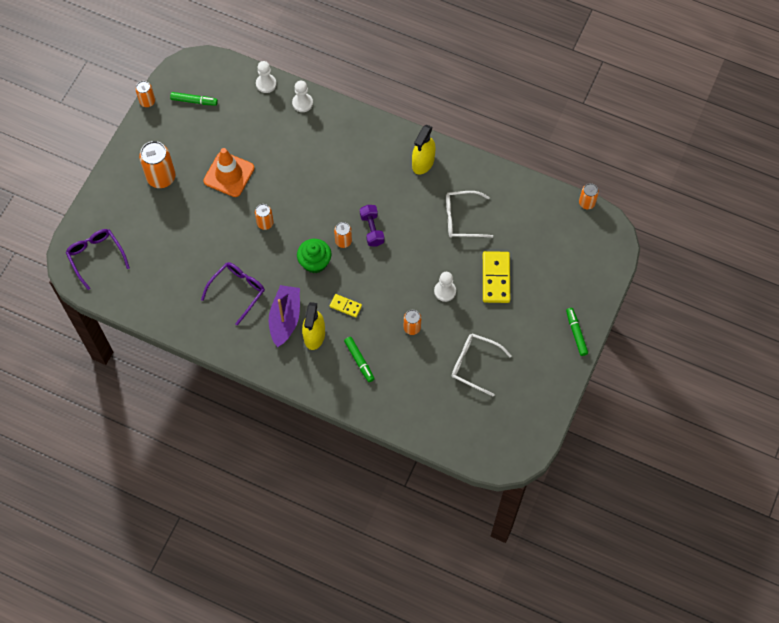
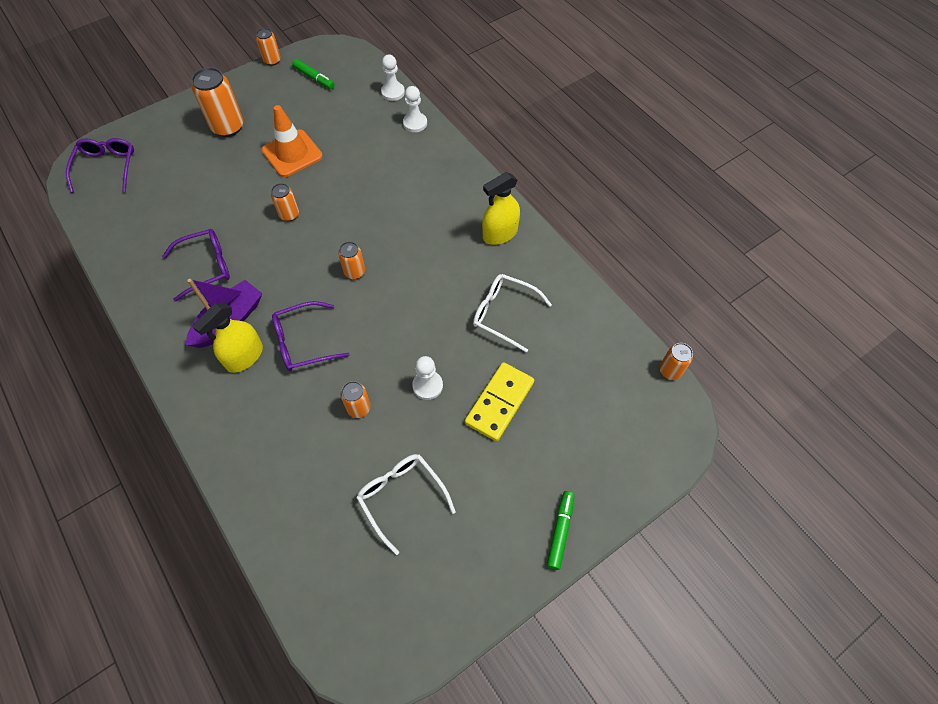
camera: 30 degrees right, 5 degrees down
(315, 262) = (308, 278): green cupcake -> none
(345, 306) = (303, 342): yellow domino -> purple glasses
(359, 361) = (270, 414): green marker -> none
(372, 229) = (394, 275): purple dumbbell -> none

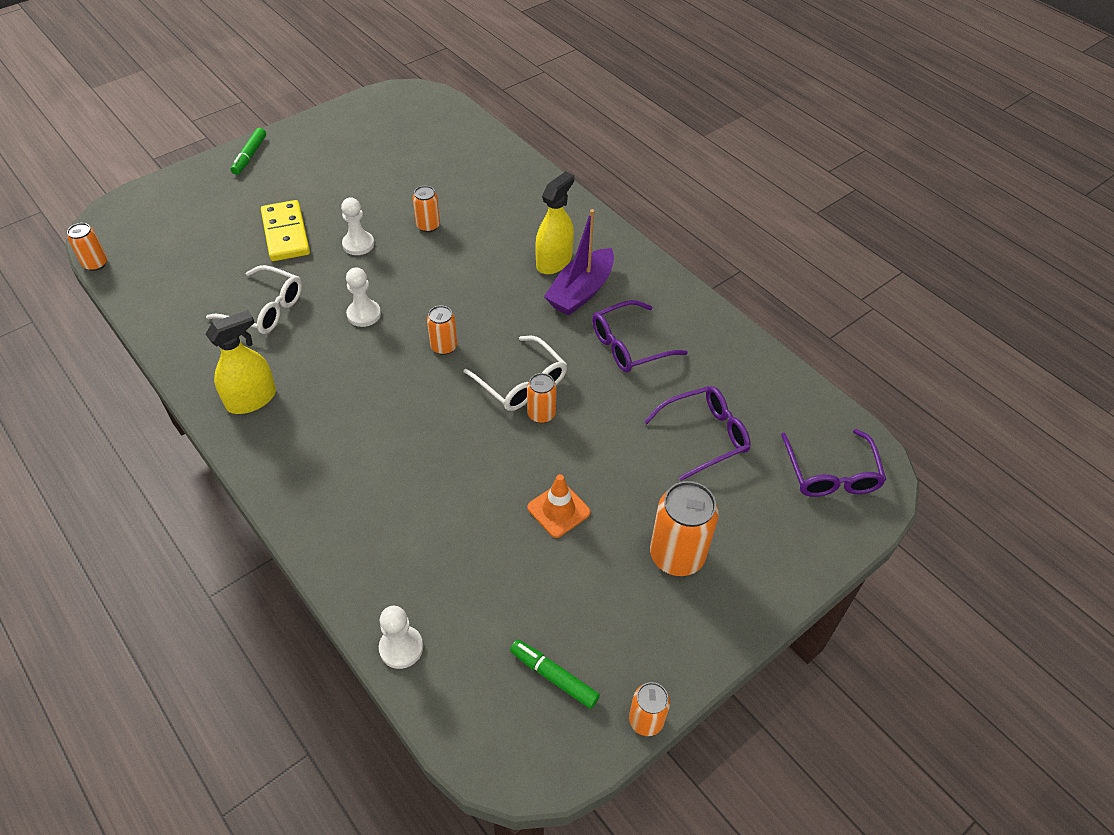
camera: 175 degrees right, 10 degrees down
(292, 153) = (558, 510): orange traffic cone -> orange traffic cone, size x0.65
(303, 342) = (493, 275): purple glasses -> purple glasses (704, 436)
(401, 497) = (385, 170): white glasses -> white glasses (521, 383)
(415, 123) = (361, 578): white pawn -> white pawn (364, 314)
(500, 403) = (285, 233): yellow domino -> yellow domino turned 45 degrees counterclockwise

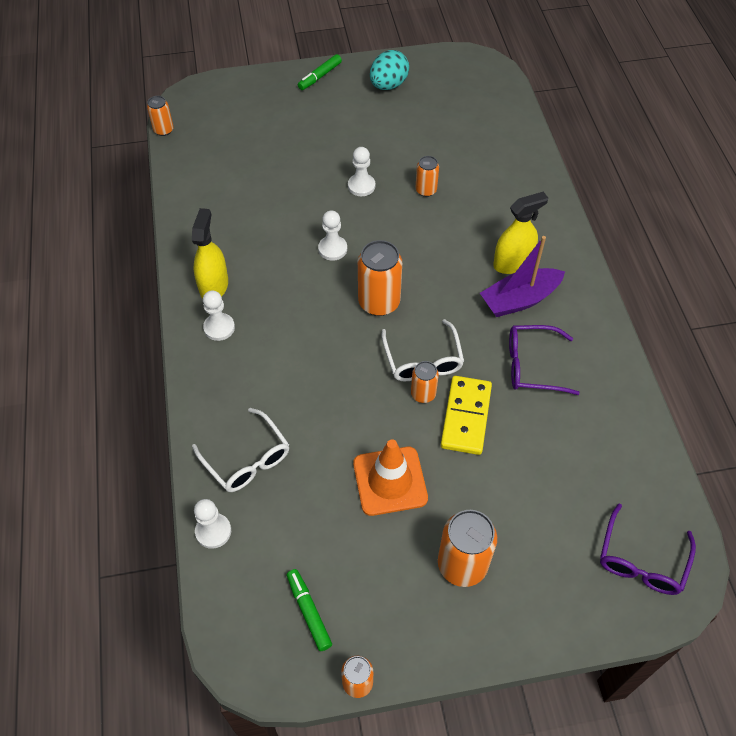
camera: 30 degrees right, 5 degrees up
(251, 399) = (214, 286): yellow spray bottle -> yellow spray bottle turned 75 degrees counterclockwise
(265, 309) = (262, 215): white glasses -> white glasses (247, 459)
(283, 439) = (219, 328): none -> white pawn
(285, 233) = (311, 155): yellow domino -> yellow domino (465, 417)
(330, 142) = (388, 85): none -> turquoise egg
(444, 346) = (379, 302): orange can -> orange can, size x1.78
(558, 510) = (390, 481): orange traffic cone -> orange traffic cone, size x1.54
(704, 436) = (548, 474): purple glasses -> none

